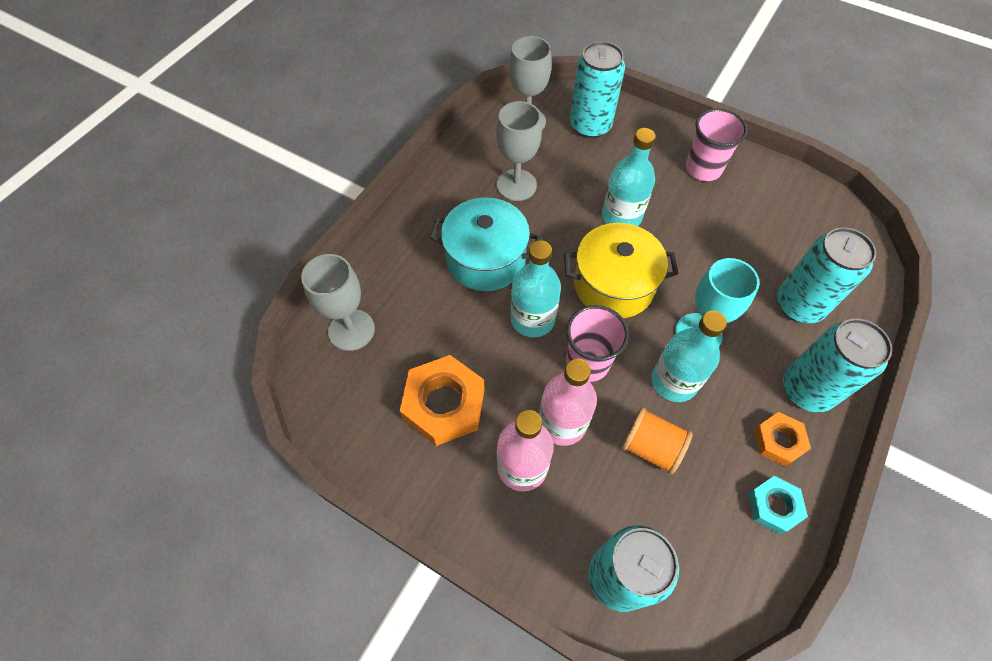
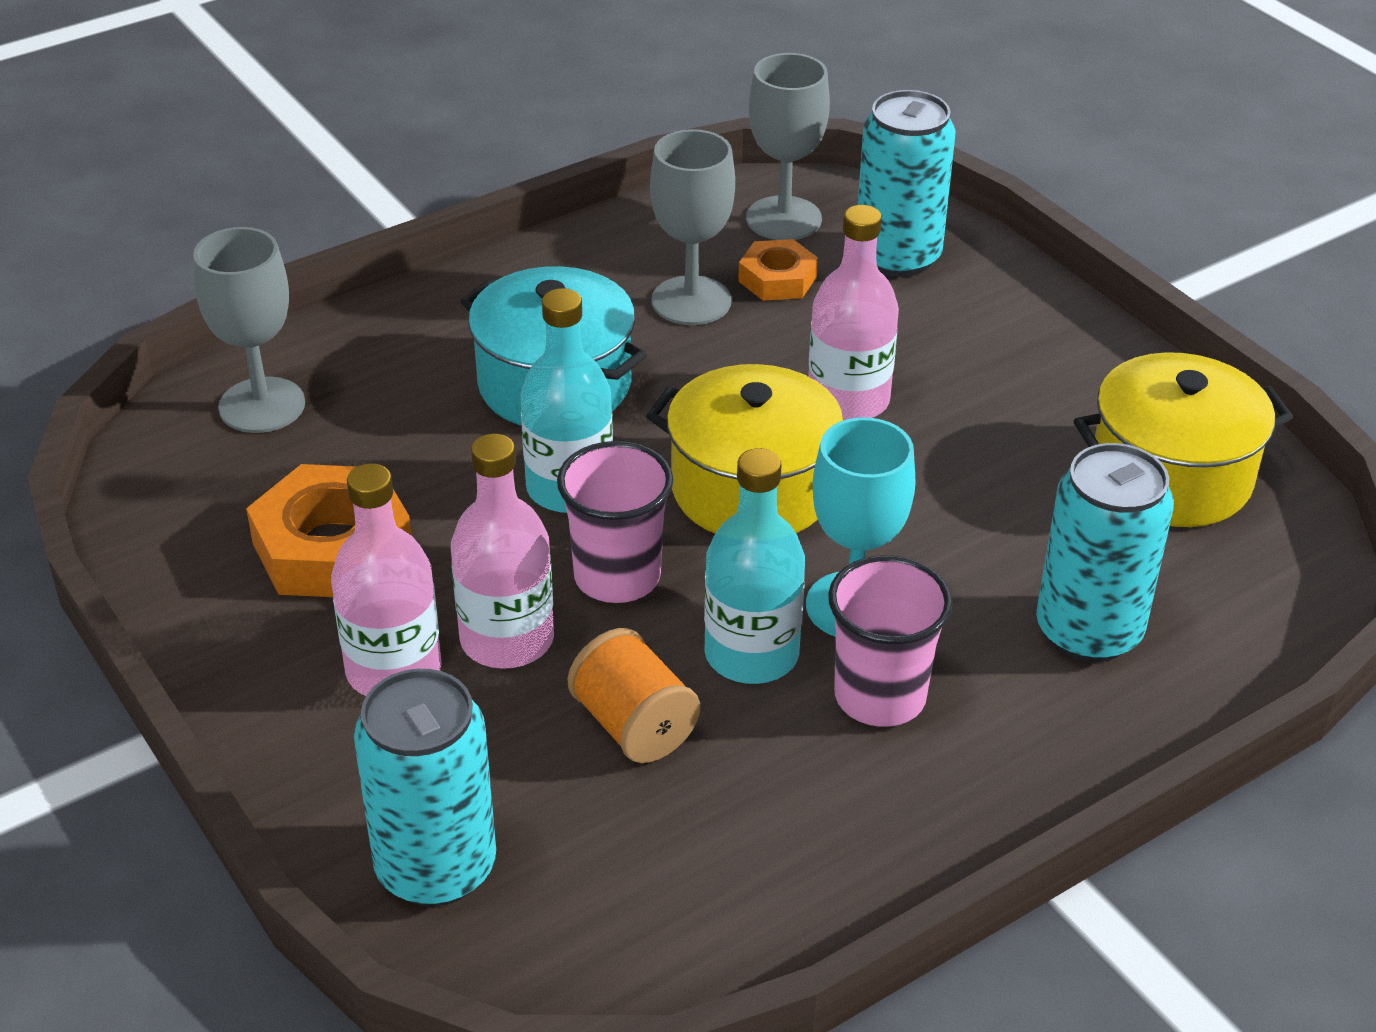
camera: 25 degrees right, 20 degrees down
(621, 216) = (848, 400): turquoise bottle -> pink bottle
(703, 169) = (1067, 379): pink cup -> pink cup (880, 696)
(773, 506) = (789, 884): turquoise nut -> none
(776, 206) = (1170, 476): none -> yellow pot
(778, 441) = (877, 802): orange nut -> orange nut (777, 279)
(806, 389) = (995, 753): turquoise can -> none

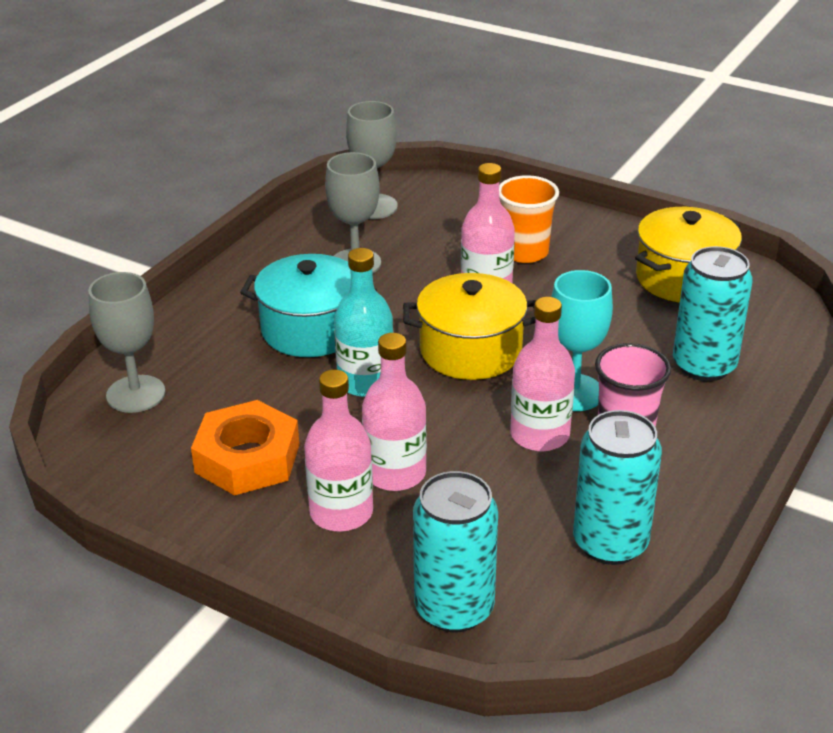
camera: 25 degrees left, 5 degrees down
(617, 577) = (432, 419): pink cup -> none
(633, 725) = (505, 493): orange spool -> none
(751, 654) = (539, 435): turquoise bottle -> pink bottle
(777, 279) = (395, 238): orange nut -> none
(897, 257) = (453, 210): turquoise can -> turquoise can (610, 543)
(953, 358) = (525, 252): none -> orange cup

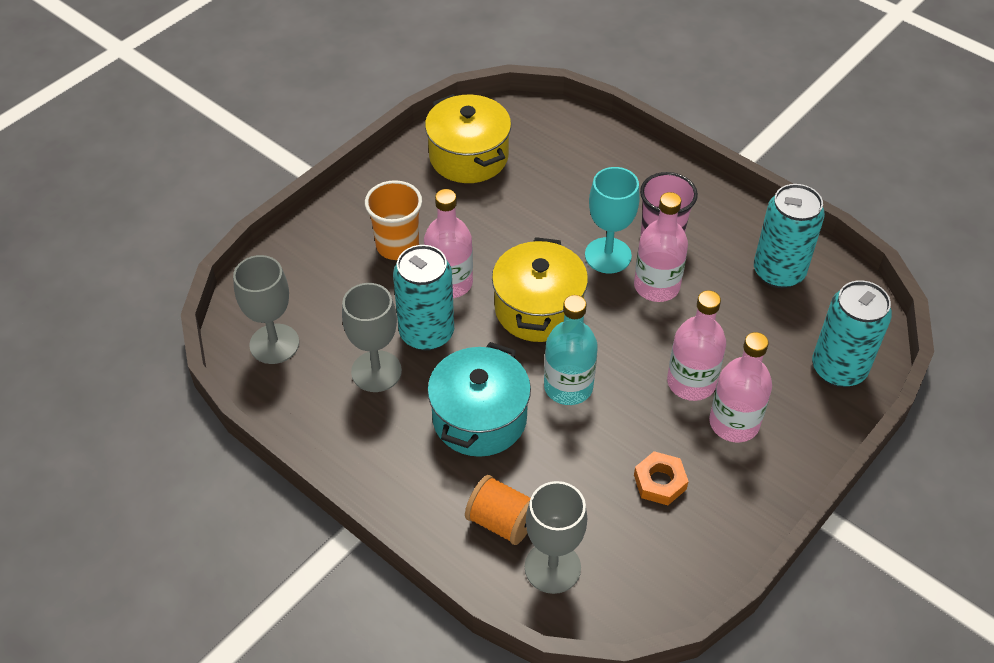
camera: 80 degrees left, 15 degrees up
(187, 357) = (502, 522): none -> orange spool
(247, 458) = (660, 482): orange nut -> orange nut, size x0.57
(704, 366) = (588, 175): turquoise can -> turquoise can (426, 333)

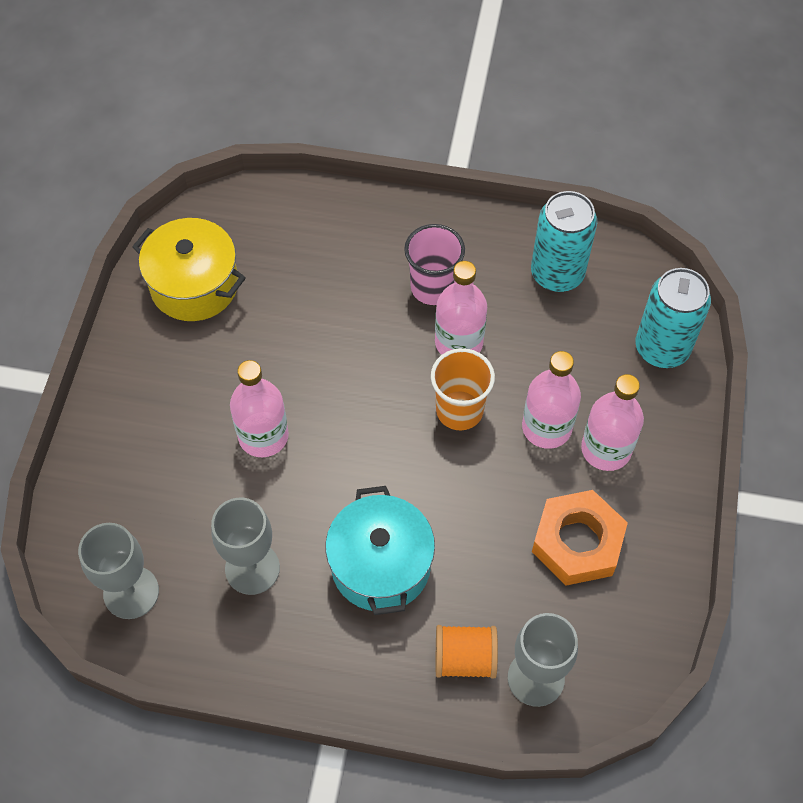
camera: 30 degrees left, 10 degrees up
(397, 246) = (186, 421): orange cup -> orange cup (459, 410)
(426, 333) = (275, 502): turquoise can -> none
(538, 309) = (365, 421): yellow pot -> none
(568, 387) = (441, 489): turquoise bottle -> none
(608, 255) = (395, 331): turquoise goblet -> none
(660, 482) = (577, 542): orange nut -> orange nut, size x1.74

